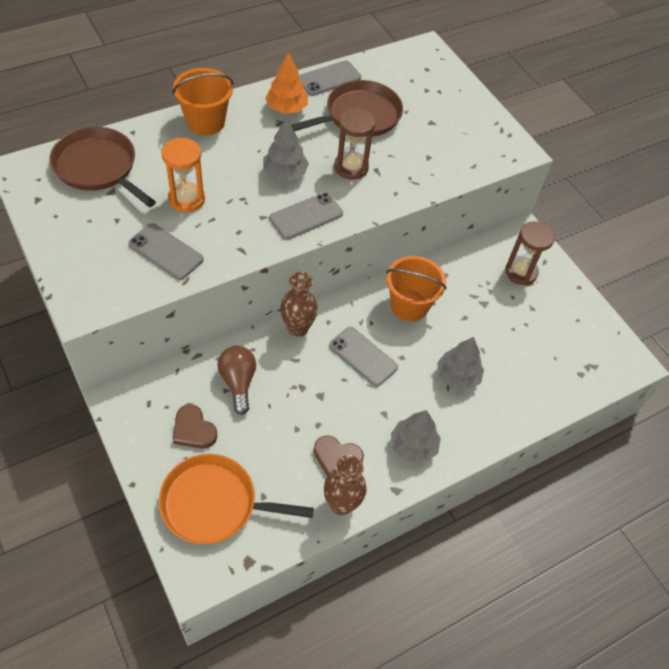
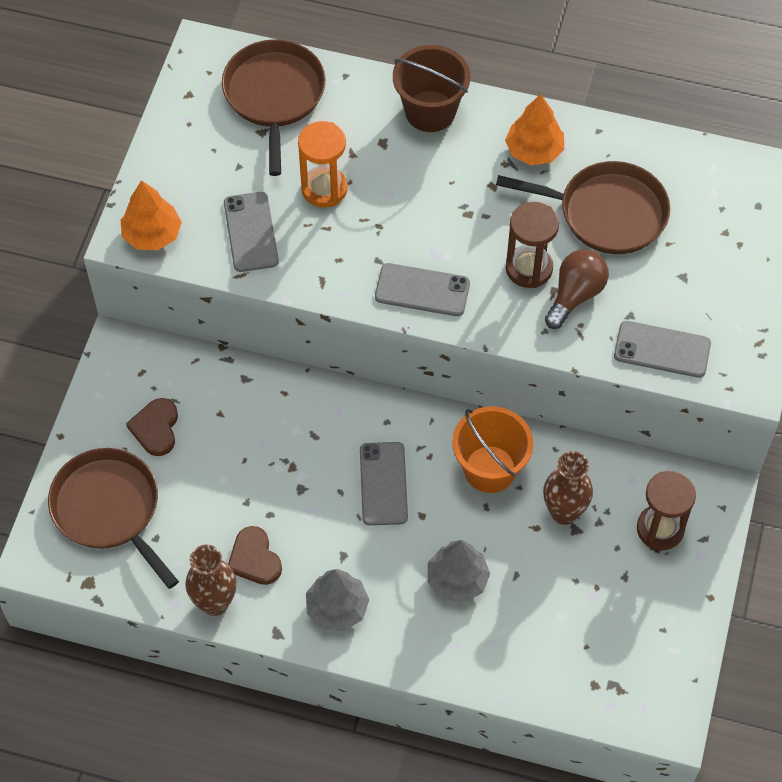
camera: 50 degrees right, 5 degrees up
(99, 295) = (152, 234): none -> orange tree
(205, 122) = (430, 111): orange bucket -> brown bucket
(214, 503) = (109, 509): orange pan -> brown pan
(238, 382) = (238, 415): brown light bulb -> brown light bulb (575, 295)
(285, 173) = (451, 227): grey tree -> none
(297, 329) = (348, 405): brown vase -> brown vase (564, 512)
(329, 78) = (623, 143): grey phone -> grey phone (662, 349)

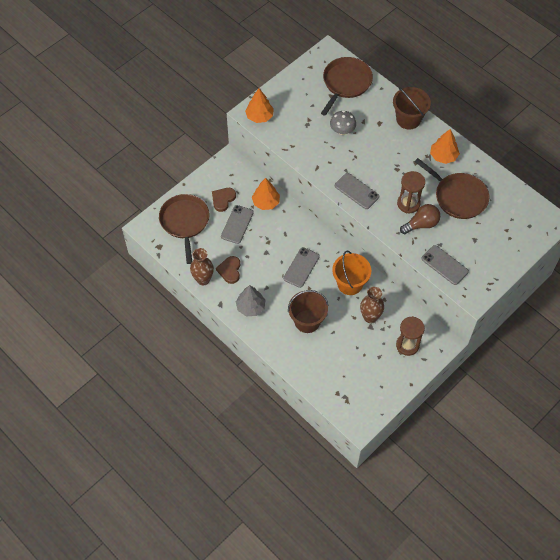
camera: 30 degrees right, 0 degrees up
(241, 393) = (266, 202): none -> orange tree
(251, 232) = (300, 134): grey phone -> grey phone (237, 224)
(324, 189) = (342, 130): orange hourglass -> grey mushroom
(457, 579) = (307, 321): grey tree -> brown bucket

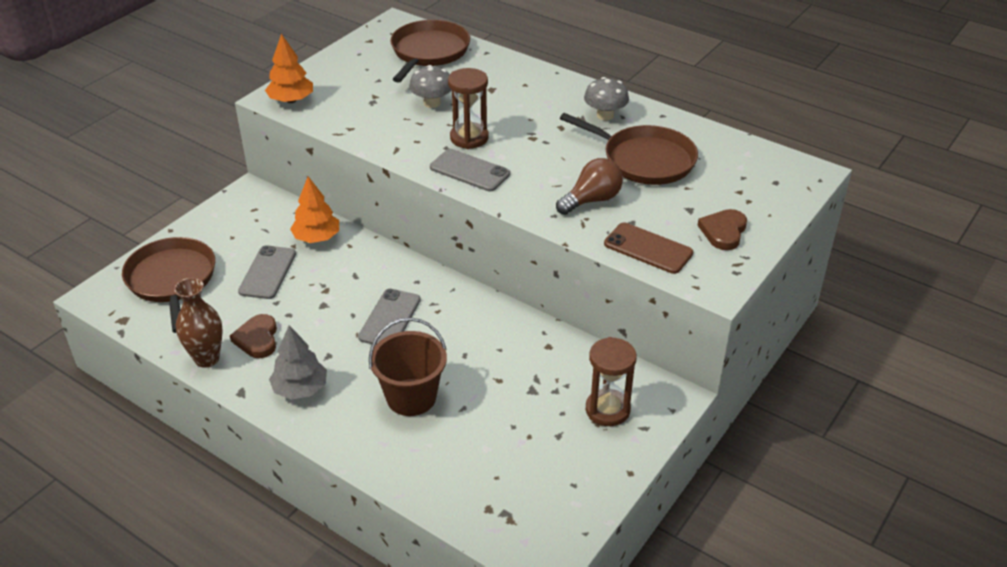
camera: 10 degrees left, 20 degrees down
(223, 199) = (240, 242): brown heart -> brown heart (723, 232)
(350, 284) = (482, 331): orange bucket -> none
(370, 317) = (528, 376): brown vase -> none
(408, 119) = (537, 81): brown bucket -> none
(408, 204) = (562, 177): brown hourglass -> brown hourglass (469, 138)
(443, 156) = (605, 115): orange tree -> grey mushroom
(444, 265) = (648, 248): grey phone -> brown phone

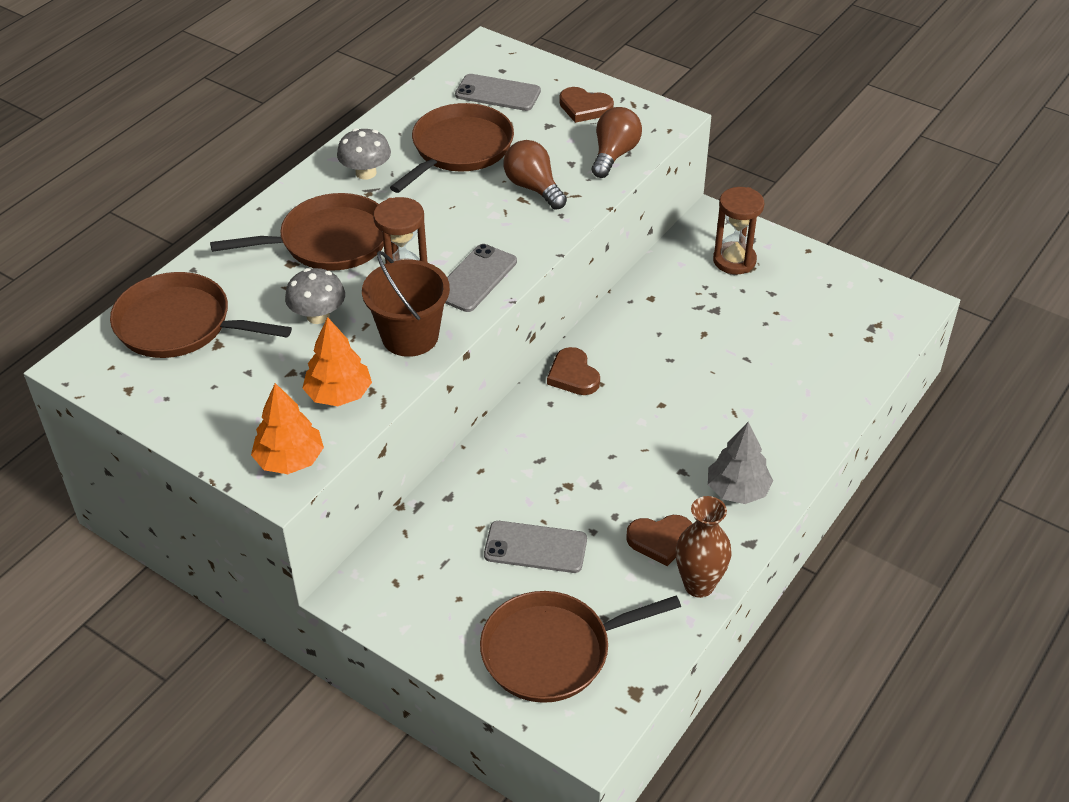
camera: 90 degrees left, 5 degrees up
(317, 238) = (464, 504): orange tree -> orange tree (339, 394)
(390, 318) = (616, 422): grey phone -> grey phone (498, 93)
(411, 397) = (737, 398): brown bucket -> brown bucket (410, 336)
(448, 294) = (573, 375): none -> brown heart
(517, 103) = (329, 241): none -> brown pan
(648, 248) = (614, 155): brown phone -> brown light bulb

